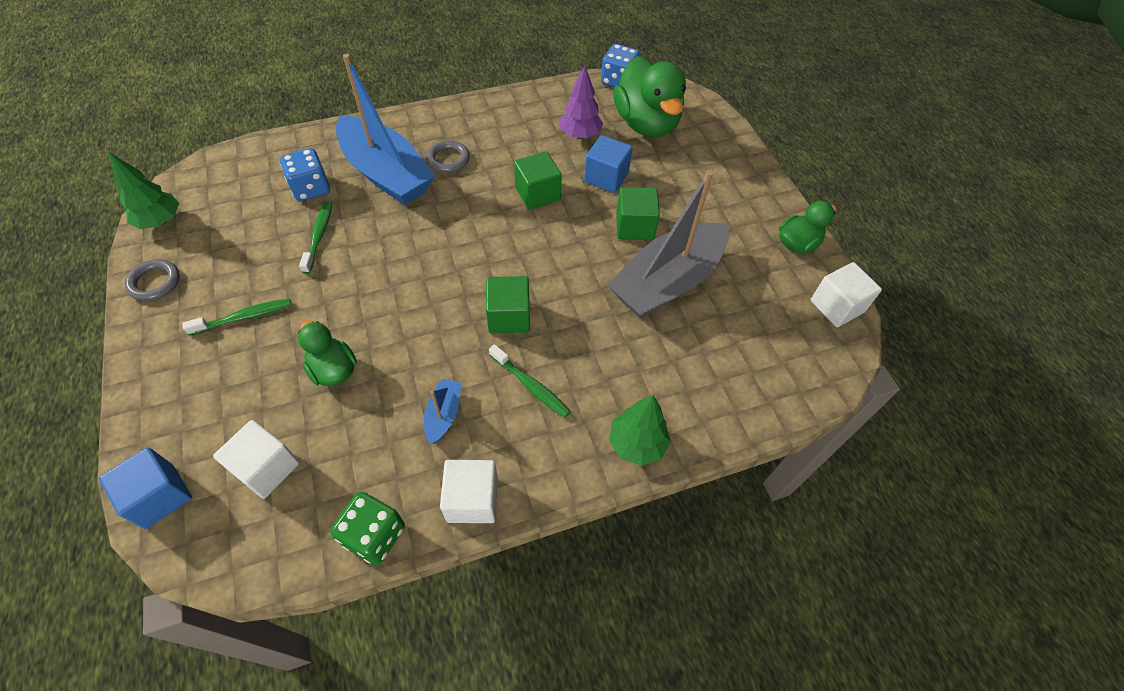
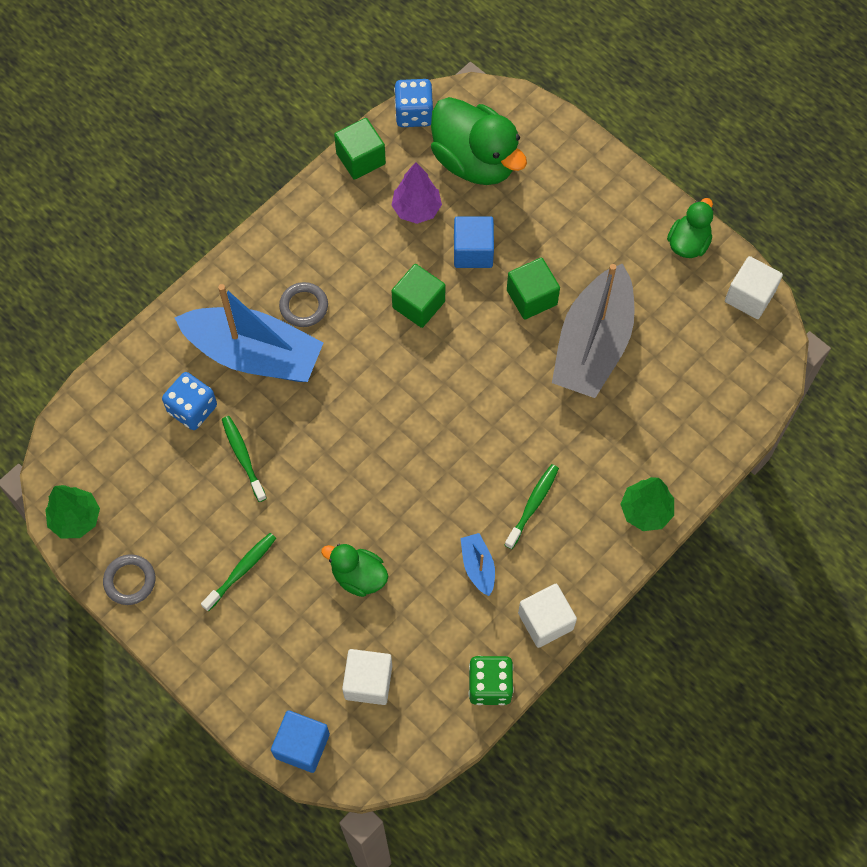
camera: 25 degrees left, 10 degrees up
(509, 316) = (474, 450): green cube -> green cube (360, 159)
(531, 385) = (533, 505): green toothbrush -> green toothbrush turned 75 degrees counterclockwise

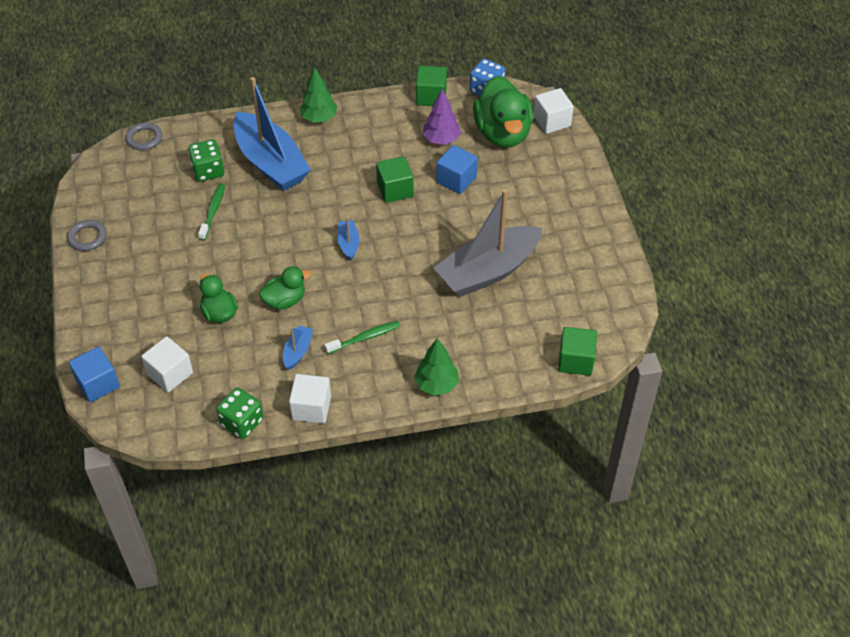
camera: 35 degrees right, 15 degrees down
(76, 519) = (89, 189): green tree -> green tree (319, 118)
(192, 409) = (208, 171): blue dice -> green dice
(241, 570) = (154, 269): green toothbrush -> none
(304, 306) = (324, 154): grey ring -> grey ring (144, 138)
(424, 403) = (348, 244): none -> blue boat
(531, 297) = (471, 224): green cube -> green cube (575, 361)
(688, 243) = (606, 249): green duck -> green duck (285, 300)
(749, 296) = (622, 302): white cube -> white cube (552, 121)

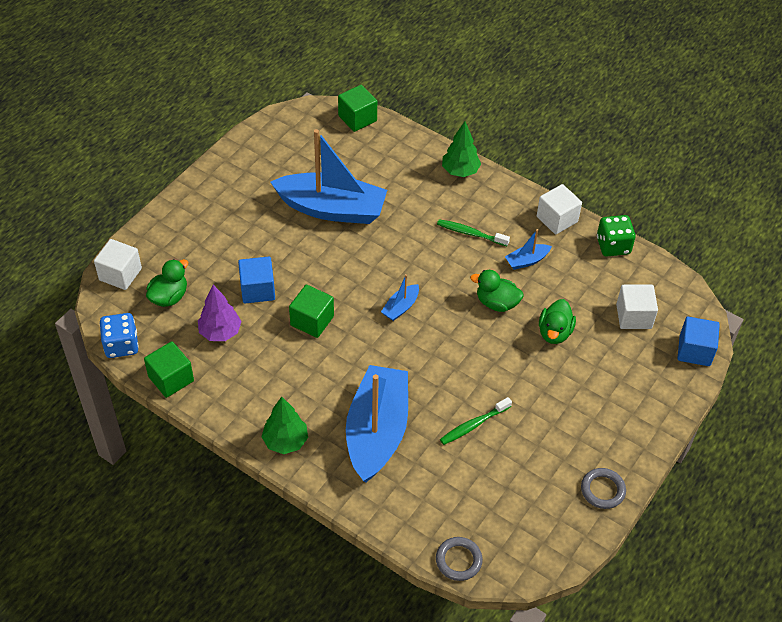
camera: 135 degrees left, 0 degrees up
(208, 171) = (437, 470): green dice -> none
(488, 271) = (332, 209): grey boat -> blue boat
(502, 133) = (169, 297): green duck -> green duck, size x0.54

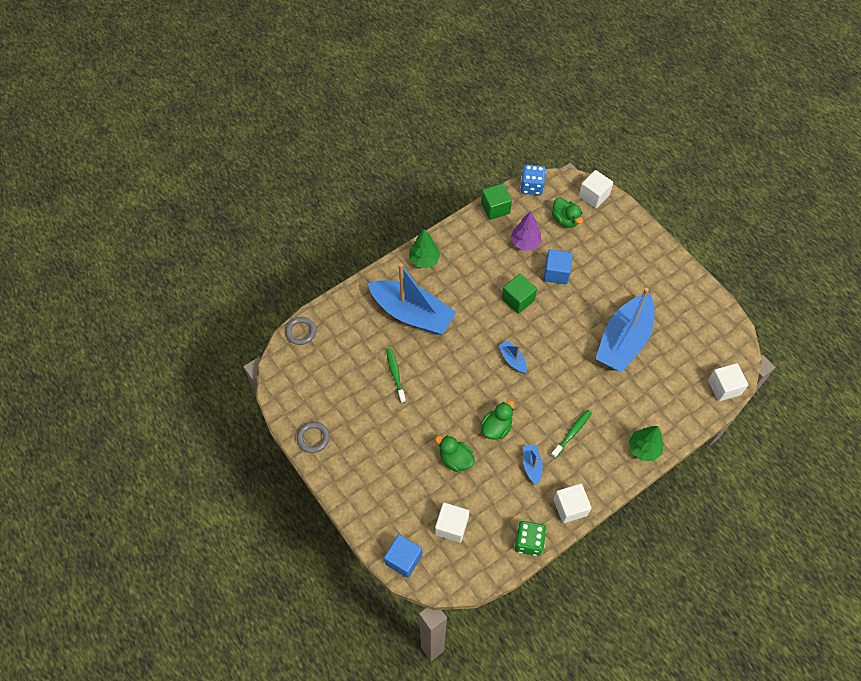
camera: 110 degrees right, 10 degrees up
(357, 118) = (724, 387): green cube -> white cube

